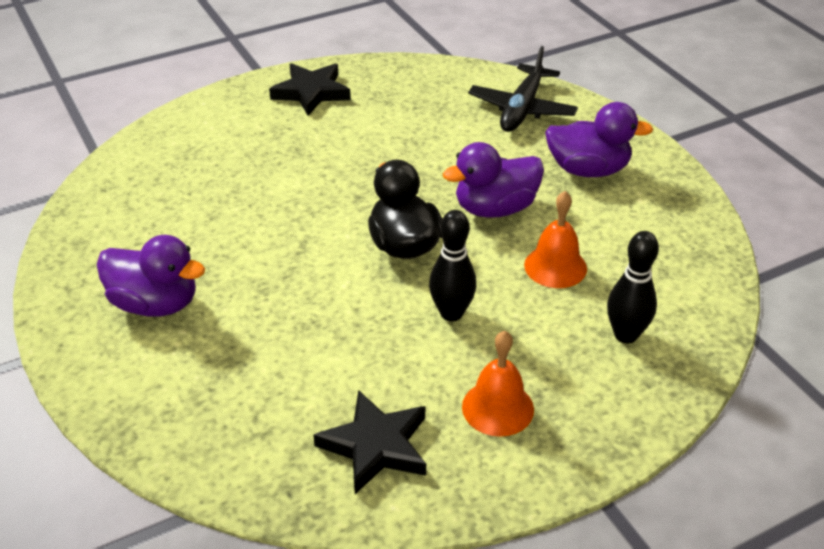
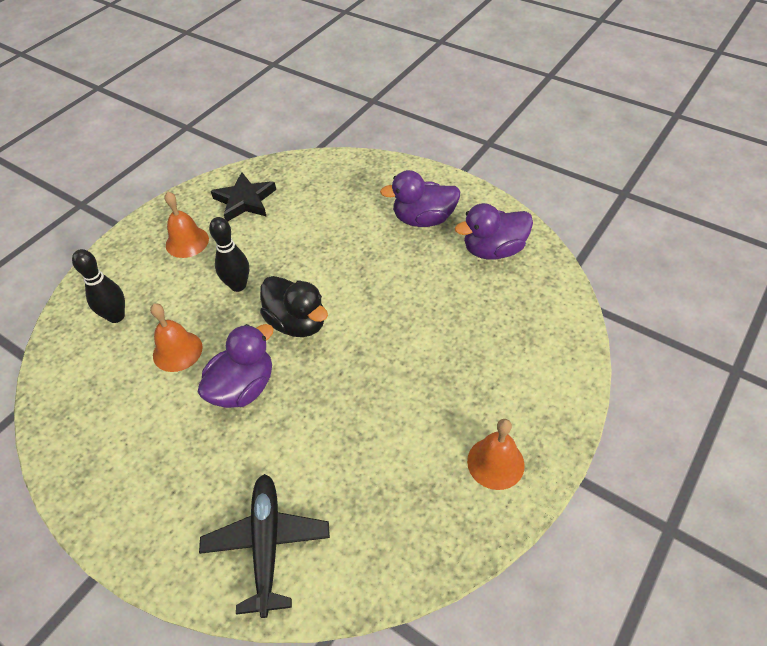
camera: 155 degrees right, 10 degrees up
(311, 92) = (495, 463): black star -> orange bell
(588, 170) = (173, 474): purple duck -> purple duck (493, 250)

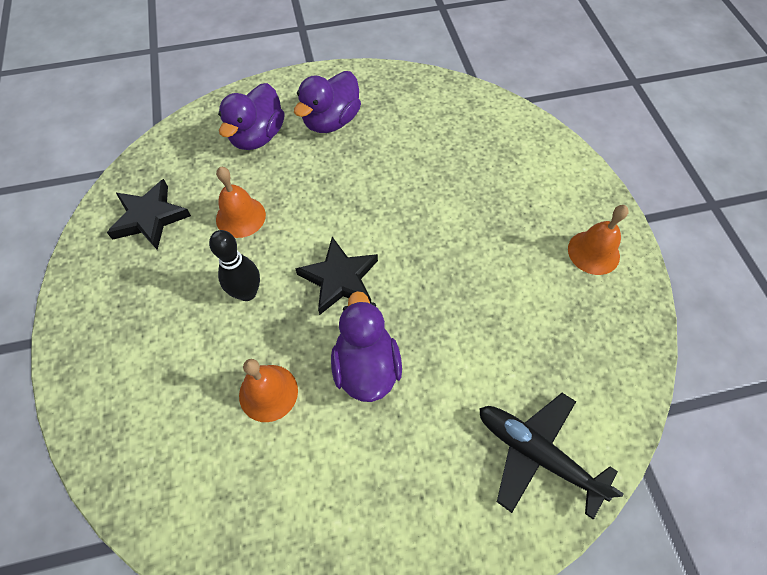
camera: 50 degrees left, 10 degrees up
(116, 316) = (163, 420): black bowling pin -> none
(187, 242) = (141, 297): orange bell -> orange bell (240, 217)
(297, 322) = (340, 279): black duck -> black star
(493, 250) = (411, 108): purple duck -> purple duck (257, 136)

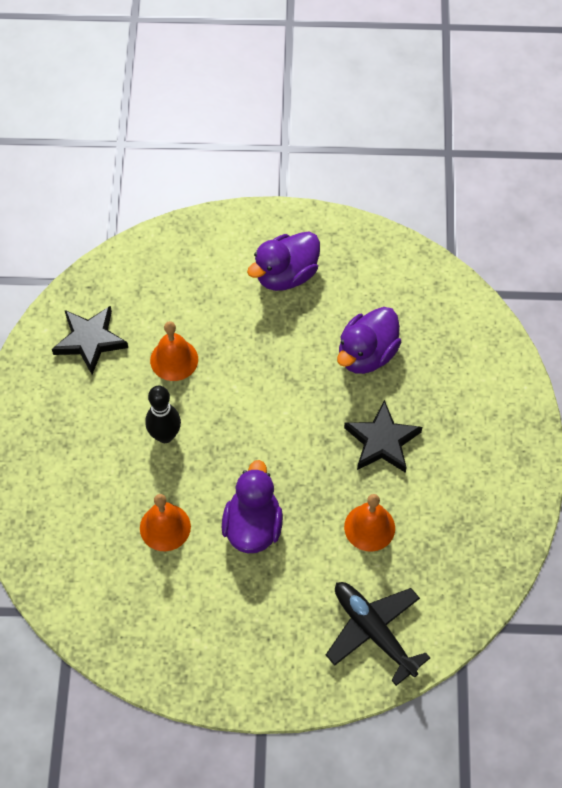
camera: 15 degrees right, 0 degrees up
(257, 136) = (208, 276): purple duck -> purple duck (366, 354)
(340, 279) = (251, 442): black star -> black star (382, 441)
(593, 252) = (496, 474): orange bell -> orange bell (369, 527)

